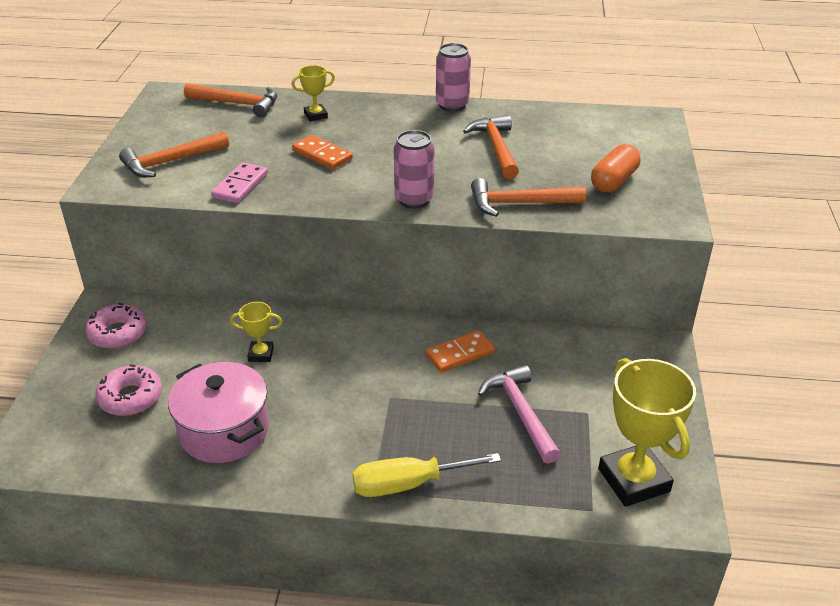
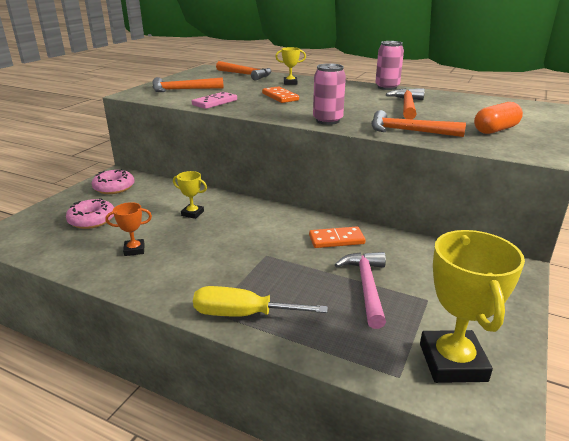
camera: 20 degrees right, 10 degrees down
(224, 431) = (134, 250): pink pot -> orange trophy

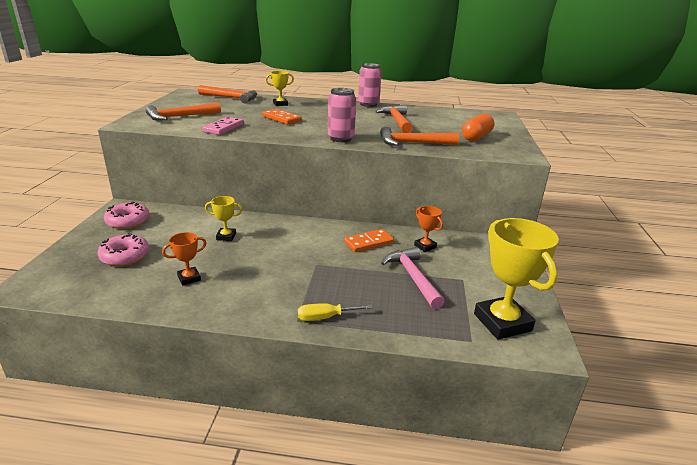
camera: 20 degrees left, 0 degrees up
(243, 314) = (325, 317): yellow screwdriver -> yellow screwdriver, size x0.64
(400, 253) = (425, 246): none -> orange trophy

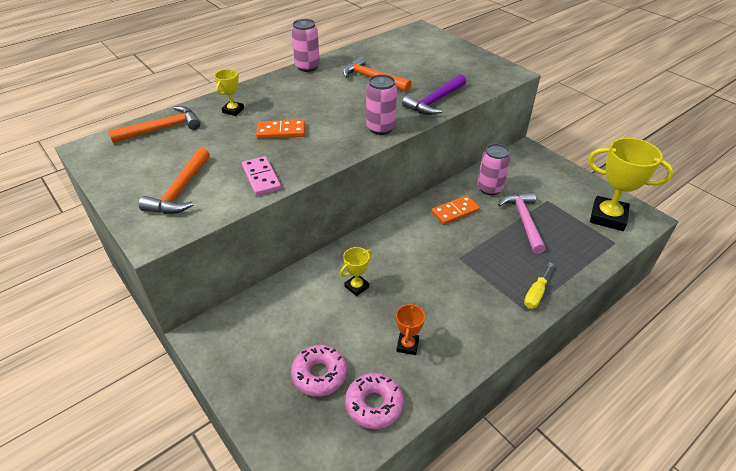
camera: 45 degrees left, 15 degrees up
(128, 221) = (242, 343): pink donut -> pink donut (374, 404)
(368, 242) = (455, 211): orange domino -> orange domino turned 45 degrees clockwise
(412, 277) = (523, 220): pink hammer -> pink hammer turned 60 degrees clockwise
(413, 143) = (435, 101): orange hammer -> purple hammer
(425, 246) = (489, 188): orange trophy -> pink can
(476, 137) = (455, 68): orange capsule -> none

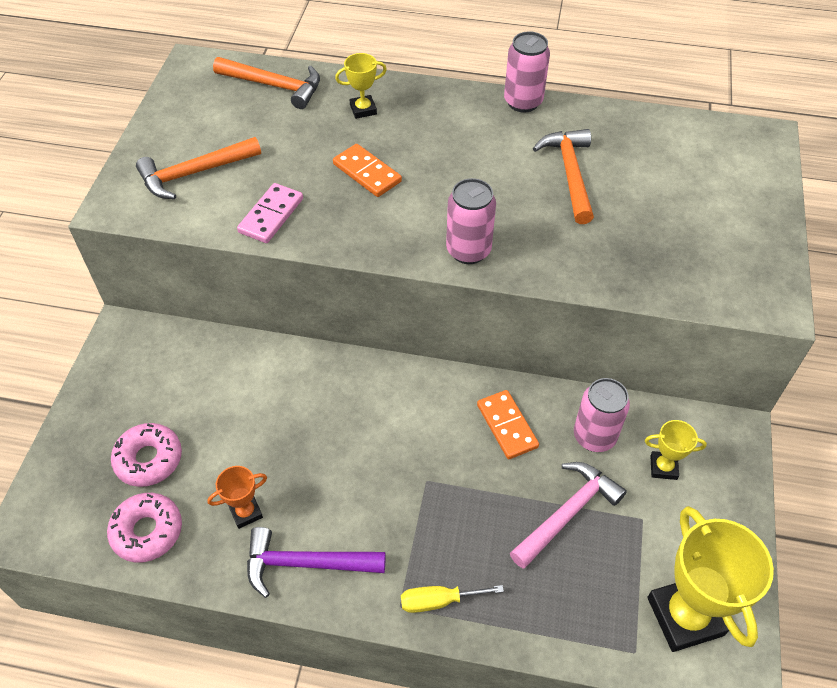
camera: 50 degrees right, 10 degrees up
(356, 286) = (290, 410): yellow trophy -> yellow trophy (663, 467)
(435, 101) = (590, 264): purple hammer -> purple hammer (305, 564)
(455, 211) = (507, 426): orange domino -> orange domino turned 45 degrees clockwise

